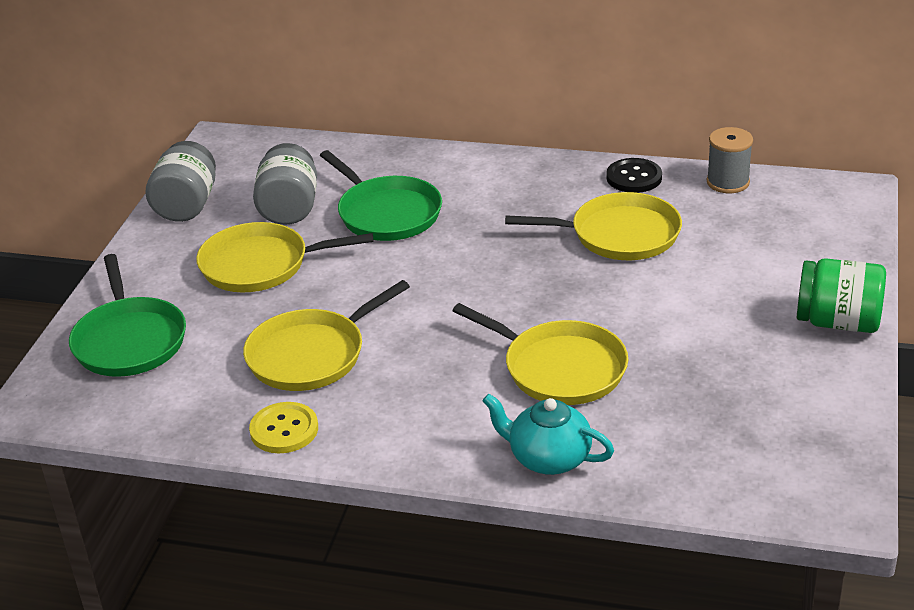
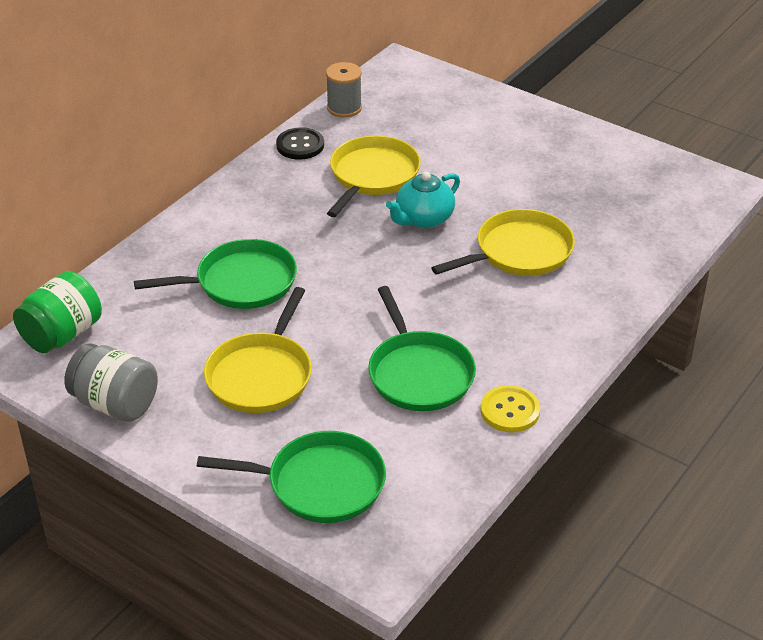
camera: 70 degrees left, 5 degrees up
(289, 208) = (181, 337): grey jar -> none
(311, 355) = (419, 374): yellow pan -> green pan
(548, 458) = (617, 286): turquoise teapot -> turquoise teapot (423, 219)
(838, 322) = (544, 122): green jar -> green jar (62, 334)

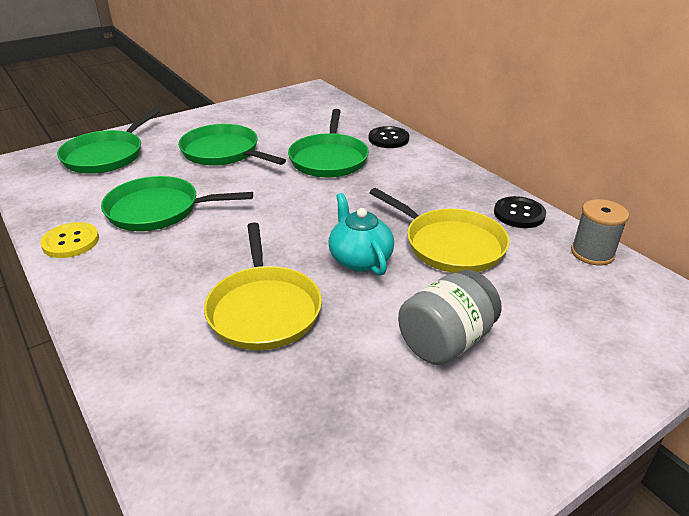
camera: 110 degrees right, 5 degrees down
(62, 334) = (320, 102): green jar -> none
(115, 404) = (245, 110): grey jar -> grey jar (446, 341)
(166, 248) = (388, 139): none -> black button
(261, 375) = (223, 152): yellow pan -> green pan

